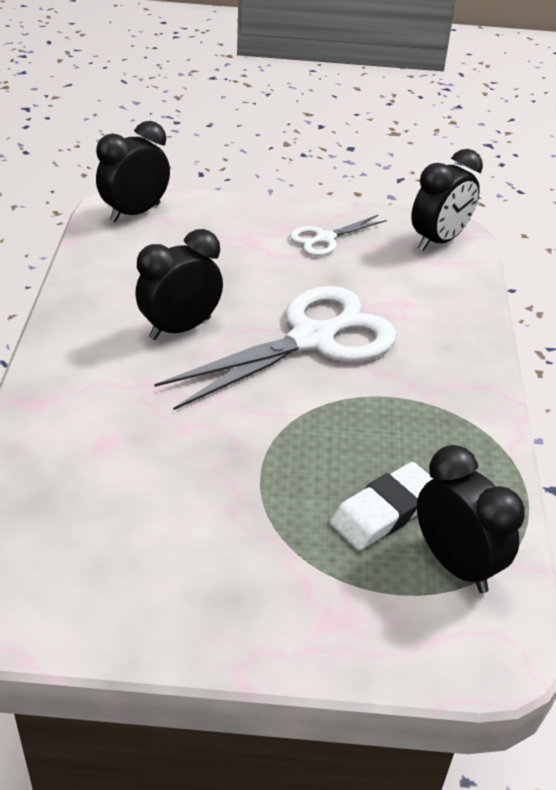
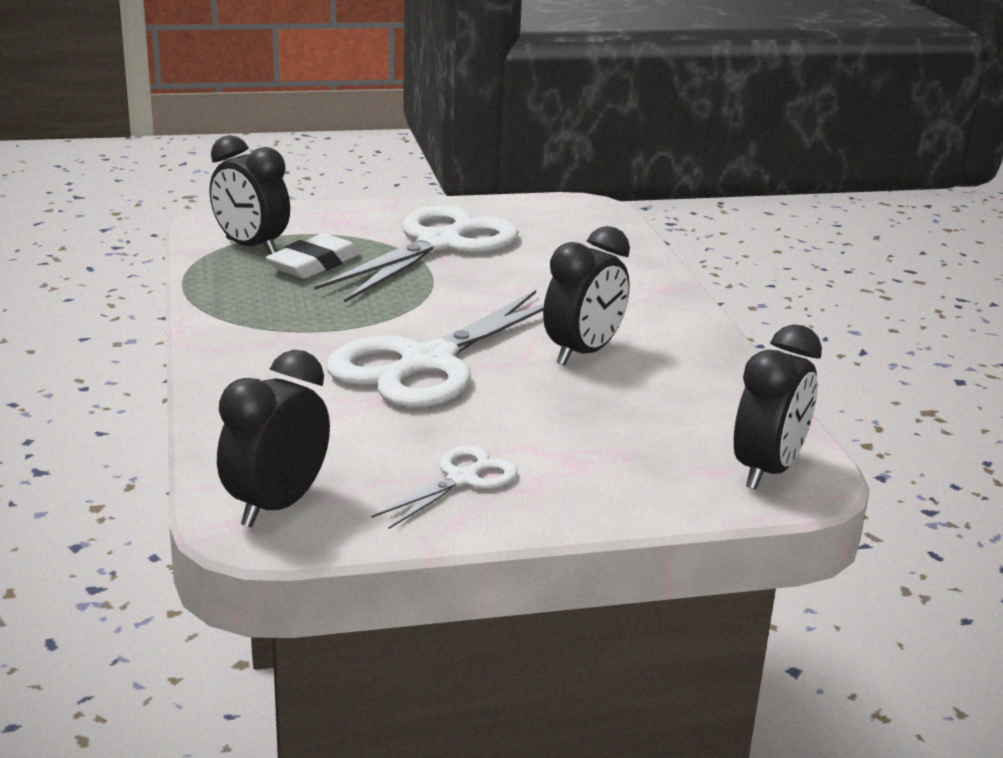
camera: 165 degrees right, 15 degrees down
(230, 531) = (439, 245): none -> white scissors

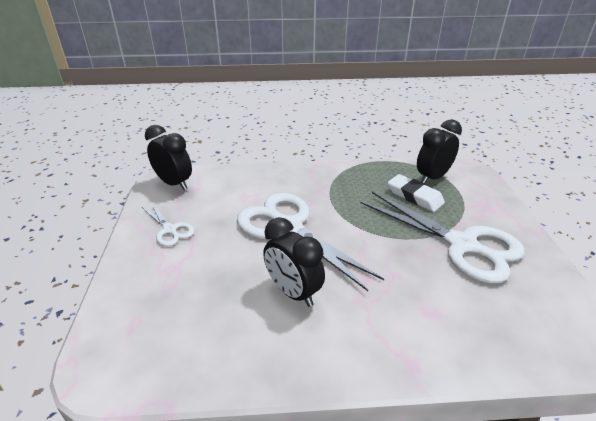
camera: 100 degrees right, 10 degrees up
(767, 471) = (117, 355): black clock -> none

